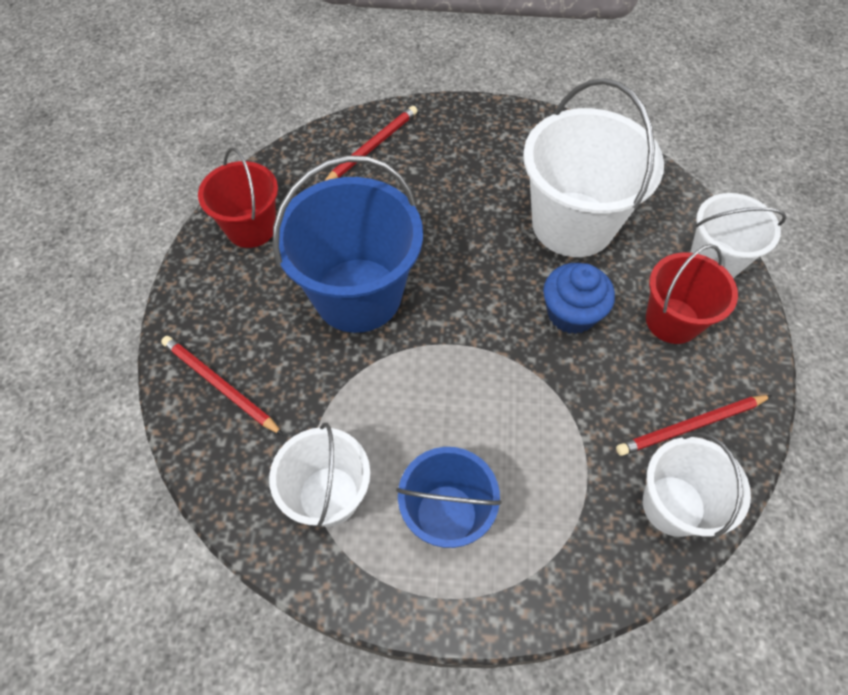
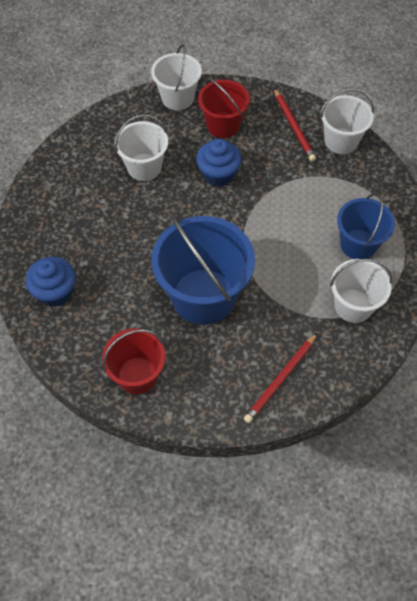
camera: 90 degrees left, 0 degrees up
(372, 147) = (55, 292): red pencil -> blue cupcake
(572, 224) = (144, 167): white bucket -> white bucket, size x0.60

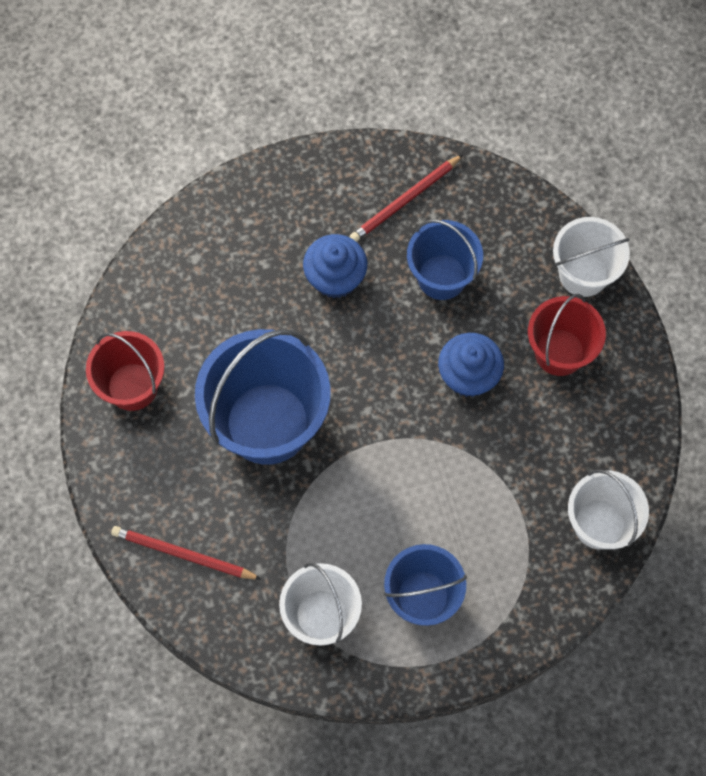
camera: 70 degrees right, 10 degrees up
(55, 292) = (211, 249): blue cupcake -> blue cupcake (335, 278)
(144, 167) = (441, 277): white bucket -> blue bucket
(294, 127) = (598, 450): red pencil -> red pencil (405, 201)

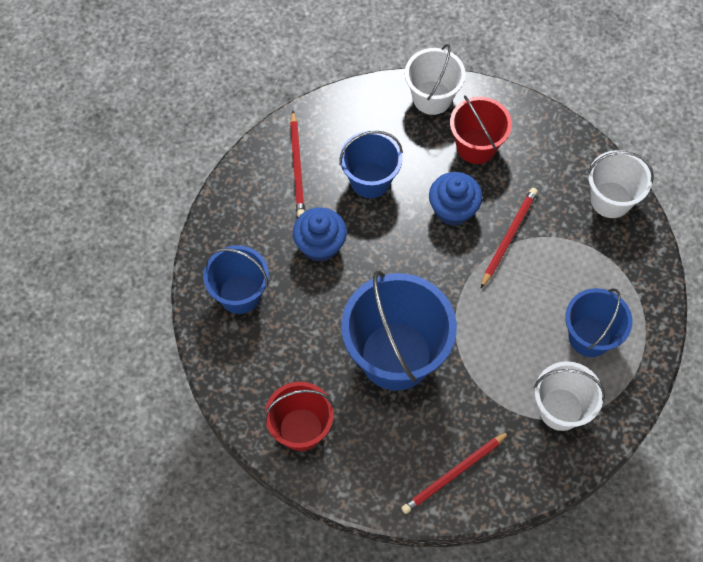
camera: 55 degrees left, 5 degrees down
(230, 241) = (240, 294): none -> blue bucket
(477, 448) = (508, 237): none -> red pencil

